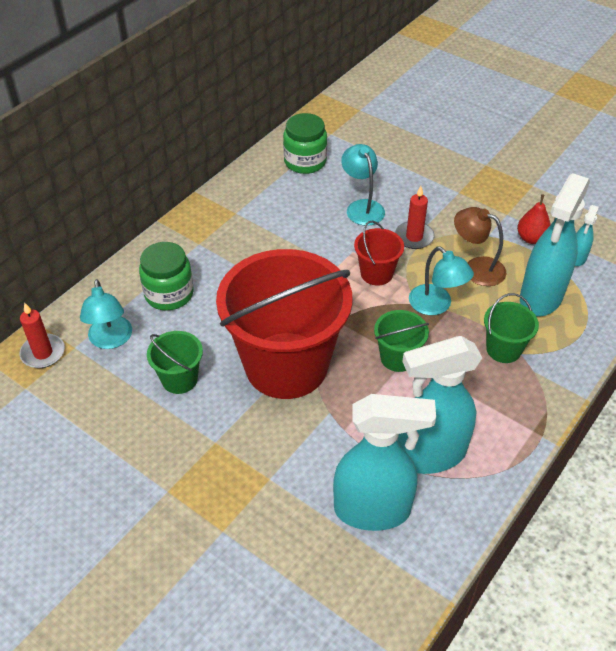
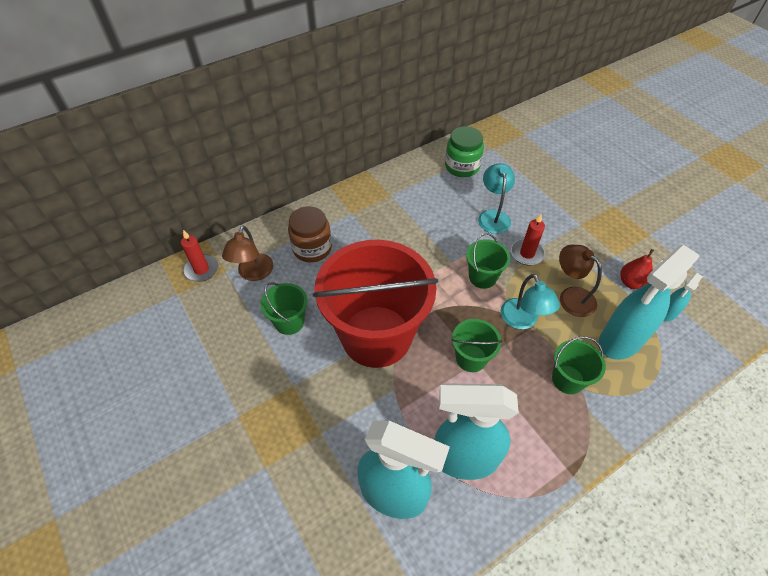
camera: 20 degrees right, 5 degrees up
(111, 340) = (253, 273): turquoise lamp -> brown lamp
(169, 294) = (312, 248): green jar -> brown jar
(376, 273) = (482, 277): red bucket -> green bucket

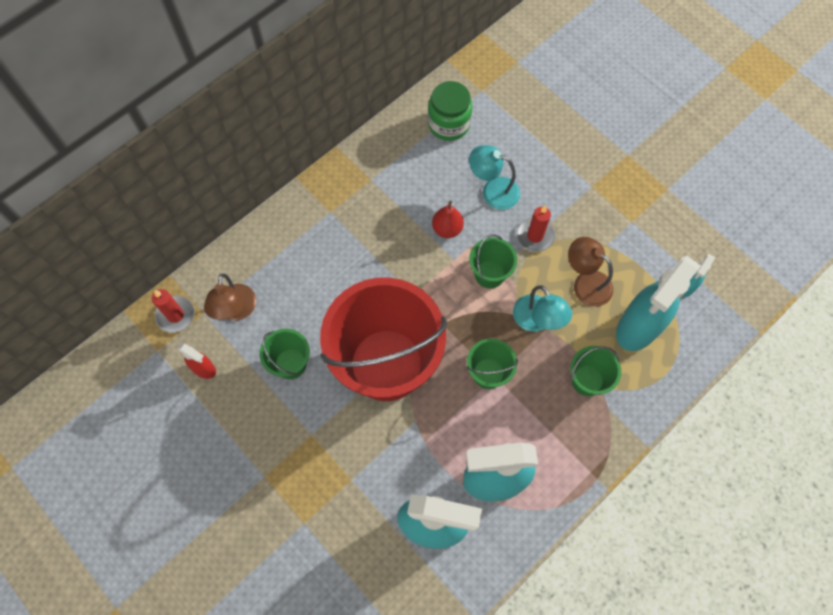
camera: 10 degrees left, 15 degrees up
(212, 314) = (204, 369): none -> red spray bottle
(312, 248) = (294, 267): brown jar -> none
(493, 216) = (493, 191): turquoise lamp -> turquoise lamp turned 60 degrees counterclockwise
(631, 283) = (648, 255): red pear -> red pear (447, 229)

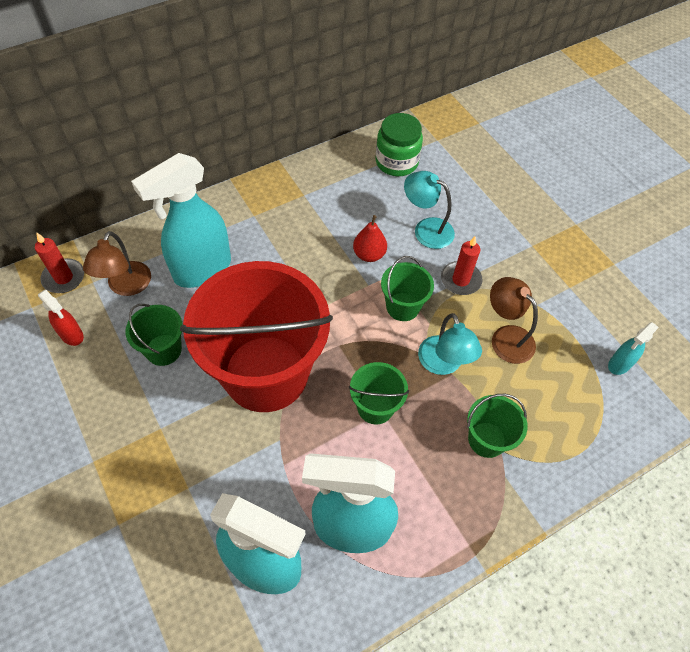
camera: 10 degrees right, 10 degrees down
(637, 328) = (556, 396): turquoise spray bottle -> turquoise spray bottle (202, 270)

